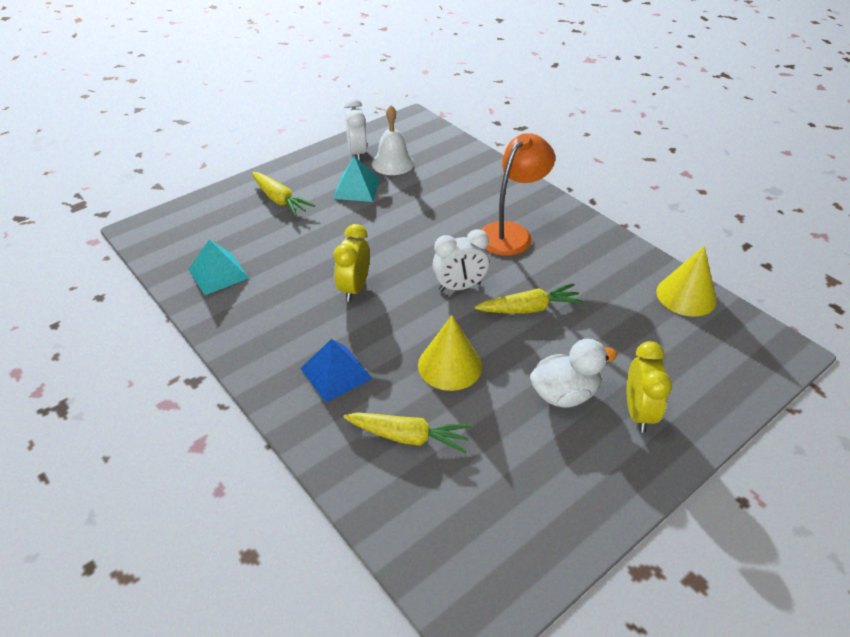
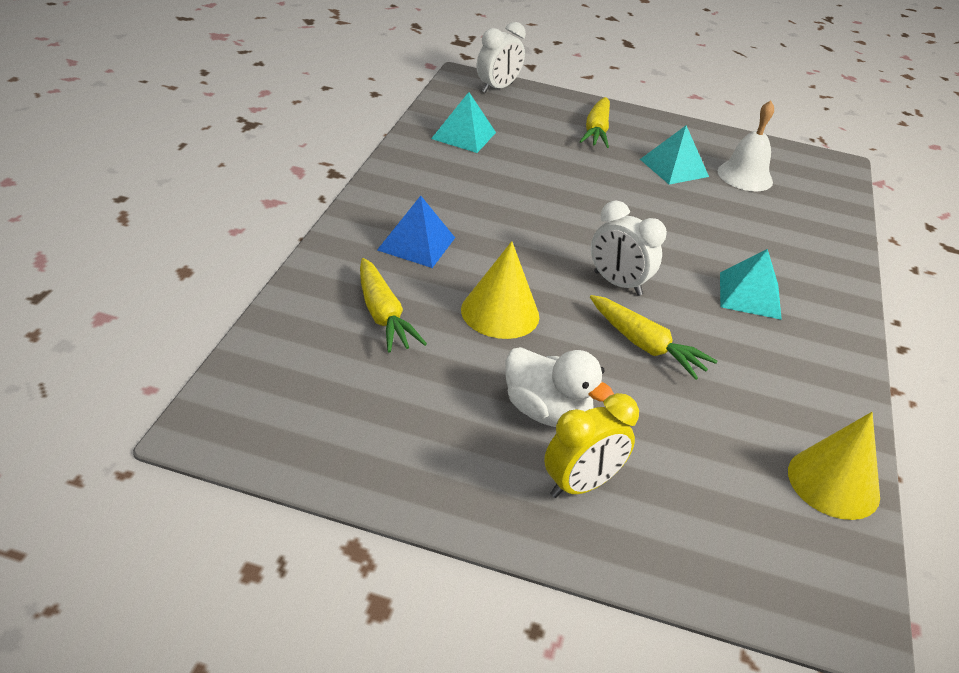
camera: 50 degrees right, 5 degrees down
(354, 288) = (534, 216): yellow clock -> none
(357, 153) = (727, 149): white clock -> white clock (497, 88)
(511, 233) = (749, 295): orange lamp -> turquoise pyramid

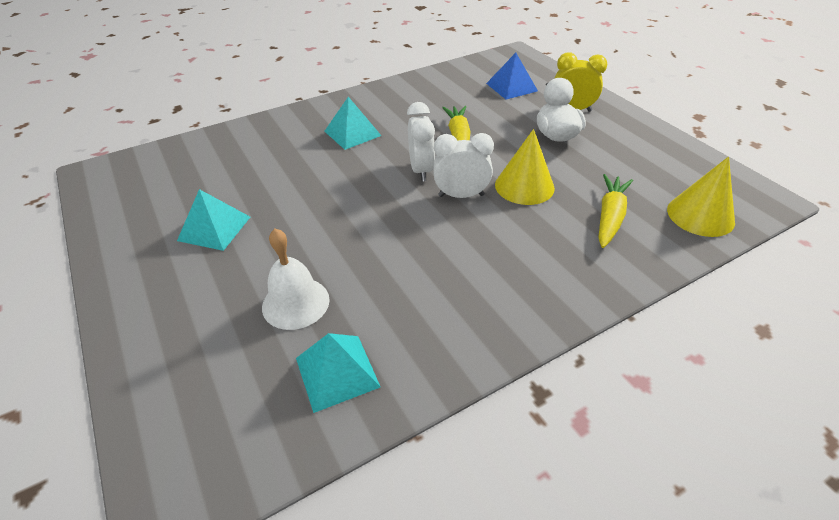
camera: 130 degrees left, 5 degrees up
(416, 243) = (533, 259): blue pyramid -> blue pyramid (511, 87)
(497, 88) = (169, 449): white clock -> white clock (461, 195)
(596, 131) = (194, 303): yellow carrot -> none
(745, 176) = (180, 195): white bell -> white bell (295, 303)
(833, 483) = (457, 73): yellow cone -> yellow cone (700, 215)

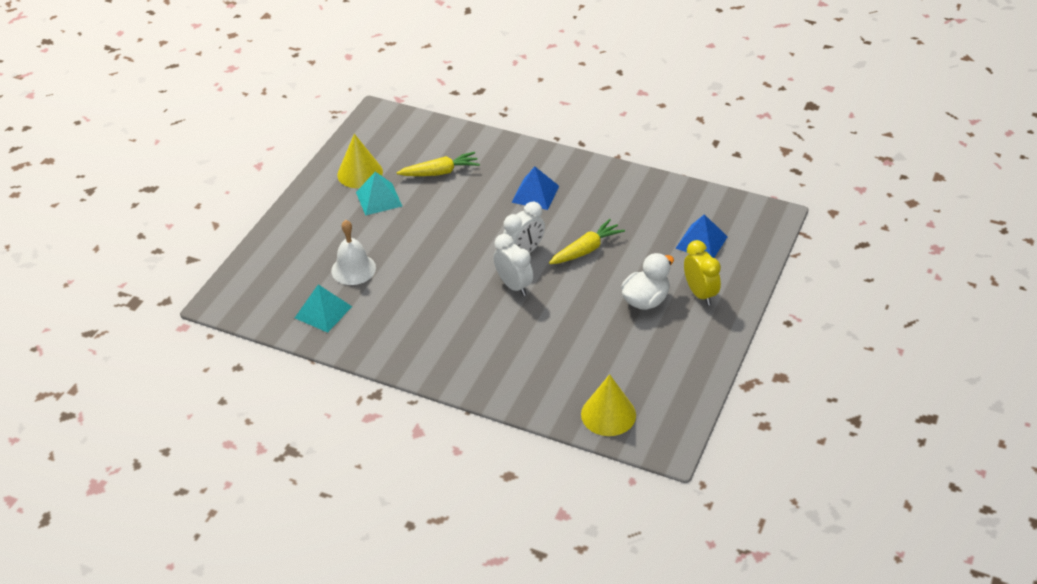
camera: 55 degrees right, 0 degrees up
(352, 133) = (535, 194): turquoise pyramid -> blue pyramid
(524, 186) = (556, 311): yellow cone -> yellow cone (360, 173)
(610, 217) = (560, 368): yellow carrot -> yellow carrot (440, 172)

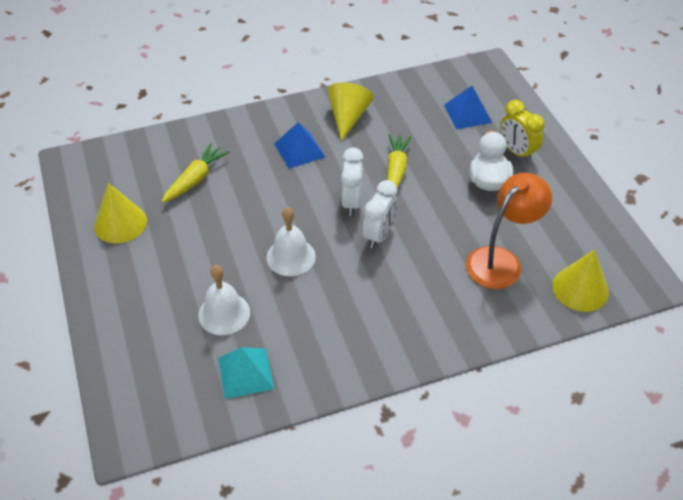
camera: 45 degrees left, 5 degrees up
(379, 199) = (168, 235): turquoise pyramid -> none
(437, 261) = (291, 257): none -> white bell
(514, 285) = (379, 235): white clock -> white clock turned 105 degrees clockwise
(577, 358) = (501, 261): none -> orange lamp
(602, 191) = (348, 117): none -> yellow cone
(700, 293) = (517, 152): yellow clock -> yellow clock turned 150 degrees counterclockwise

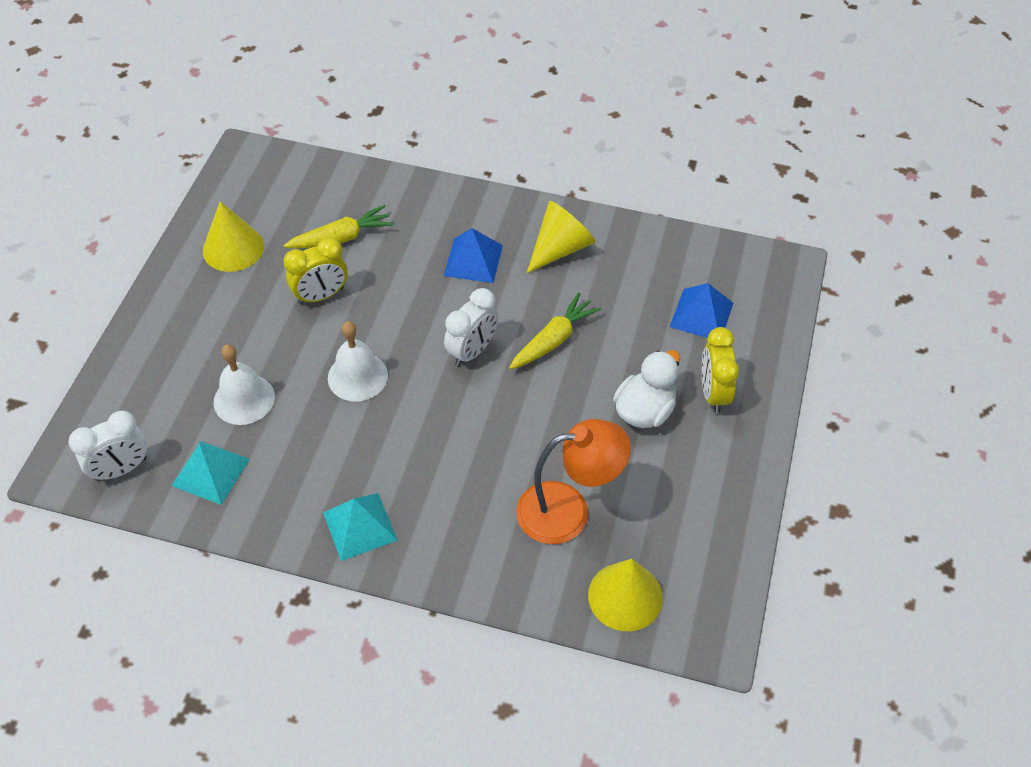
camera: 35 degrees right, 5 degrees up
(216, 221) = (321, 296): none -> yellow clock
(379, 235) = (466, 404): white clock -> white clock (121, 469)
(383, 345) = (359, 526): none -> turquoise pyramid

